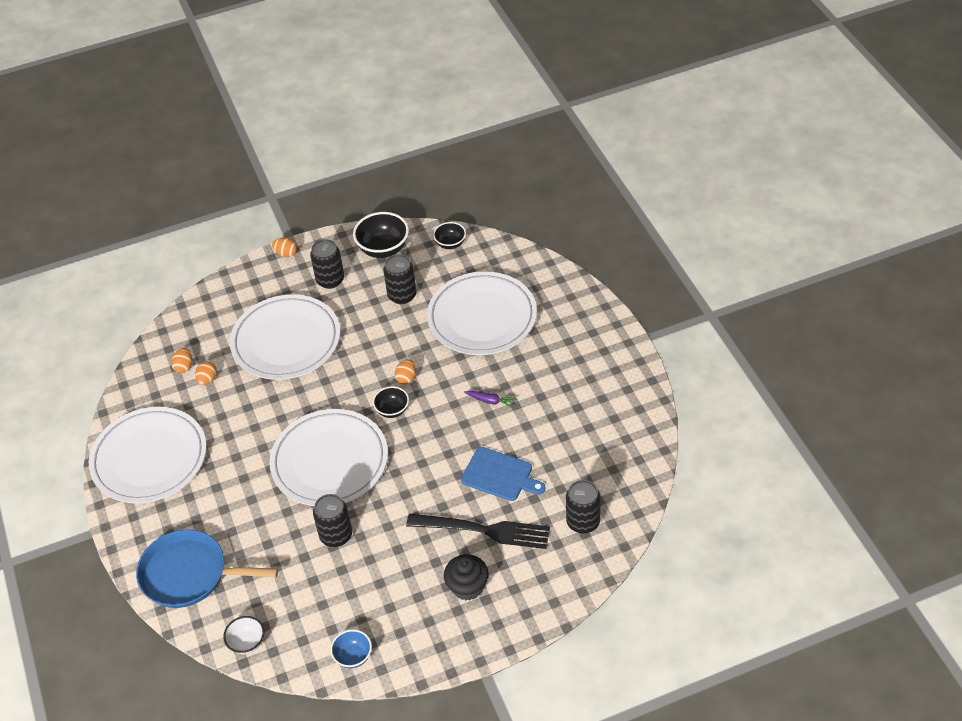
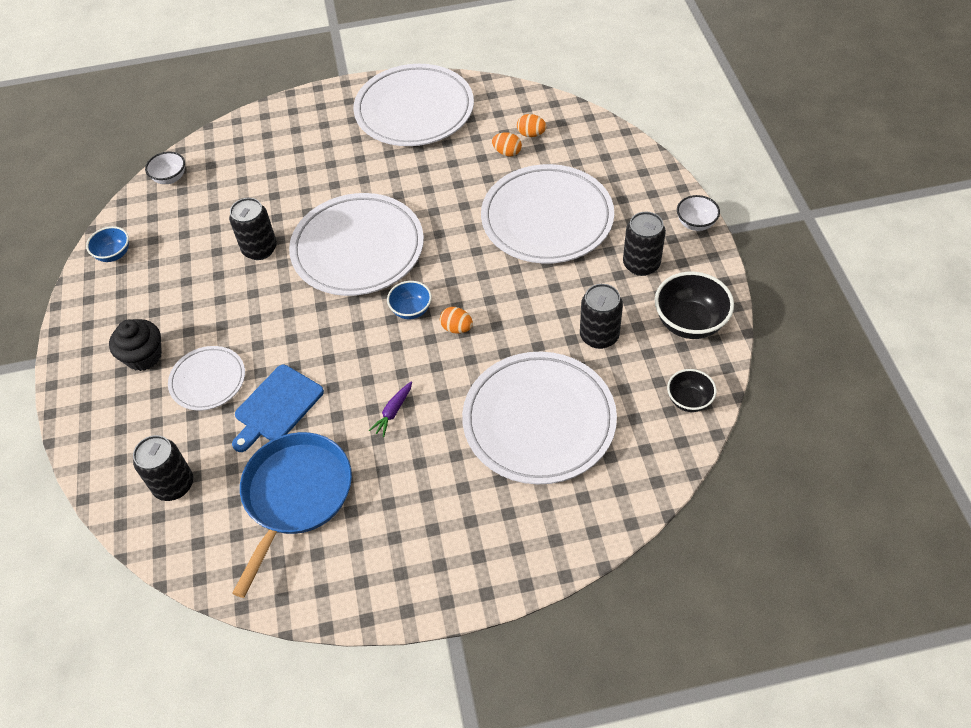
camera: 100 degrees right, 5 degrees up
(189, 574) = (265, 139): blue pan -> blue pan (295, 495)
(286, 254) = (695, 223): orange egg -> white bowl
(392, 410) = (411, 310): black bowl -> blue bowl
(483, 530) = (208, 380): black fork -> white plate

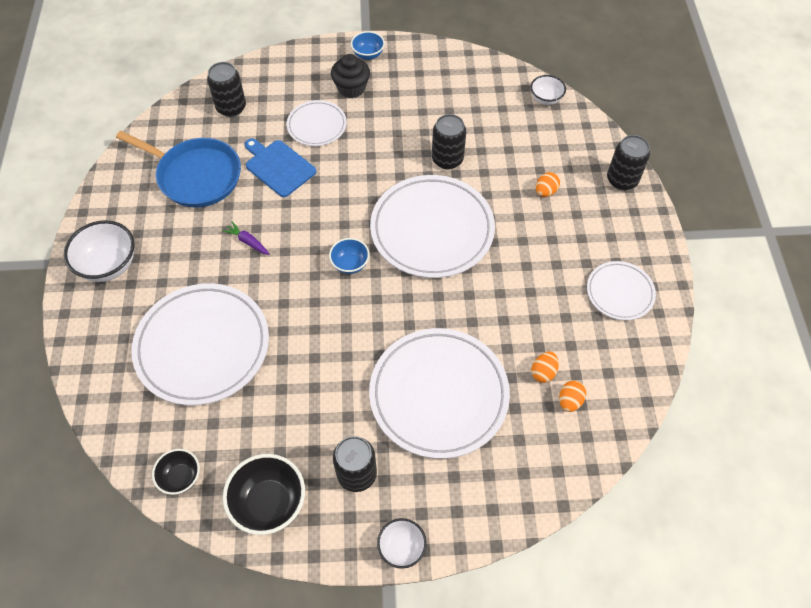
camera: 95 degrees right, 5 degrees up
(114, 254) = (462, 67): blue bowl -> blue bowl (368, 55)
(414, 110) = (619, 292): white plate -> white plate, size x0.53
(447, 555) = (109, 265): none -> white bowl
(457, 328) = (320, 297): orange egg -> orange egg (545, 191)
(599, 336) = (278, 414): black can -> black can (622, 180)

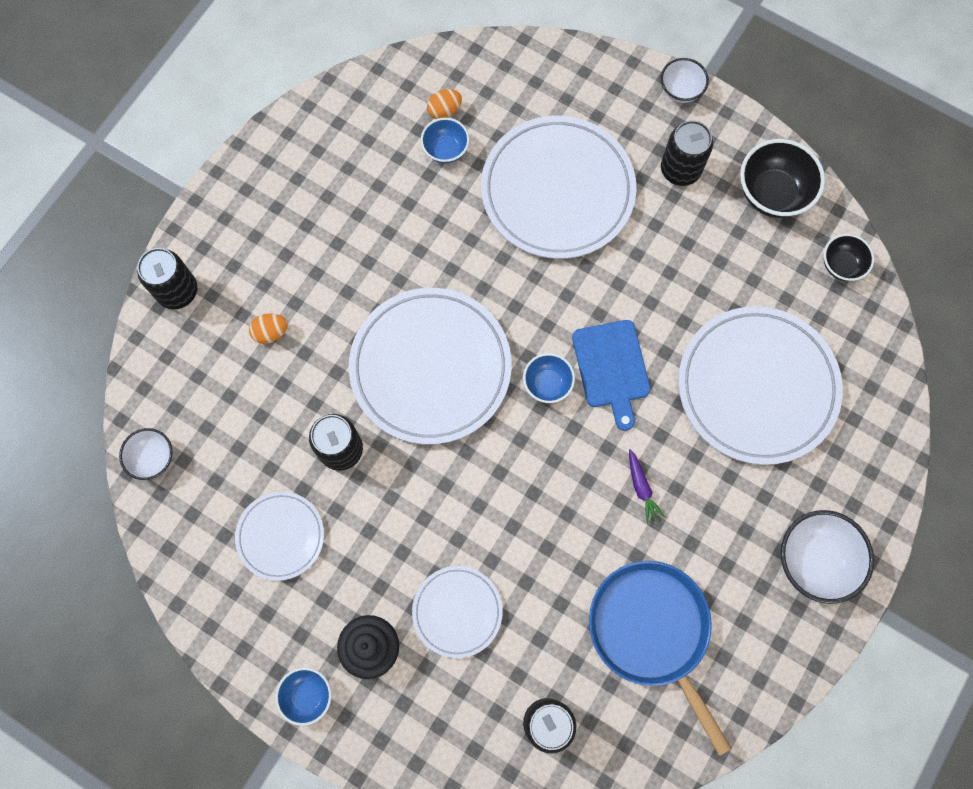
camera: 145 degrees left, 15 degrees up
(278, 167) = (544, 576): blue cutting board -> blue cutting board (611, 368)
(543, 372) = (445, 150): orange egg -> blue bowl
(619, 292) = (304, 175): white plate -> white plate (280, 536)

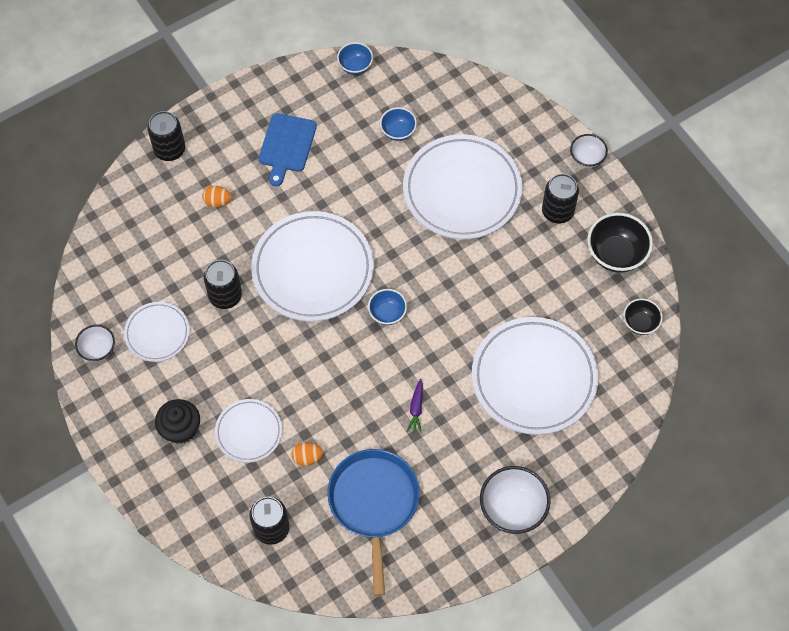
camera: 25 degrees right, 10 degrees down
(153, 458) = (100, 248): white bowl -> white bowl (98, 349)
(307, 695) = (123, 440): blue bowl -> blue bowl (355, 66)
(444, 111) = (411, 106): orange egg -> orange egg (307, 457)
(611, 368) = (437, 322): blue cutting board -> blue cutting board (287, 145)

